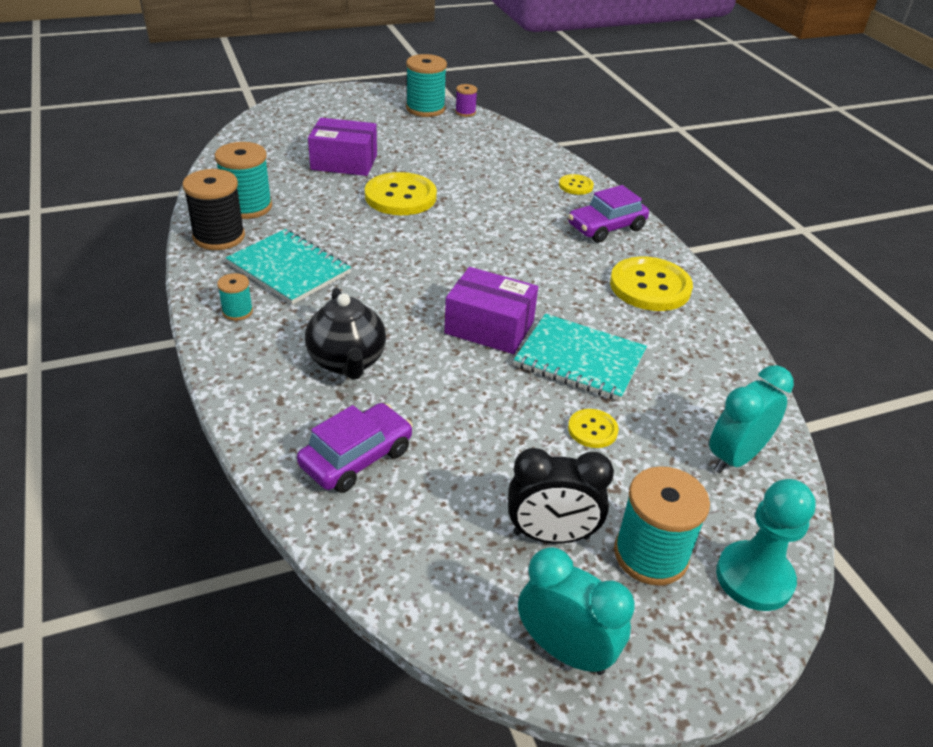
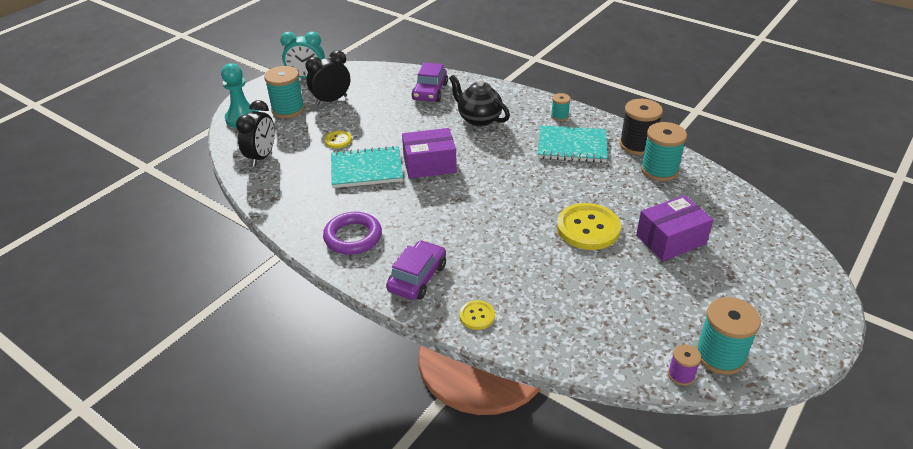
camera: 150 degrees right, 0 degrees up
(650, 286) = (353, 237): yellow button -> purple ring
(735, 457) = (262, 157): turquoise clock -> black clock

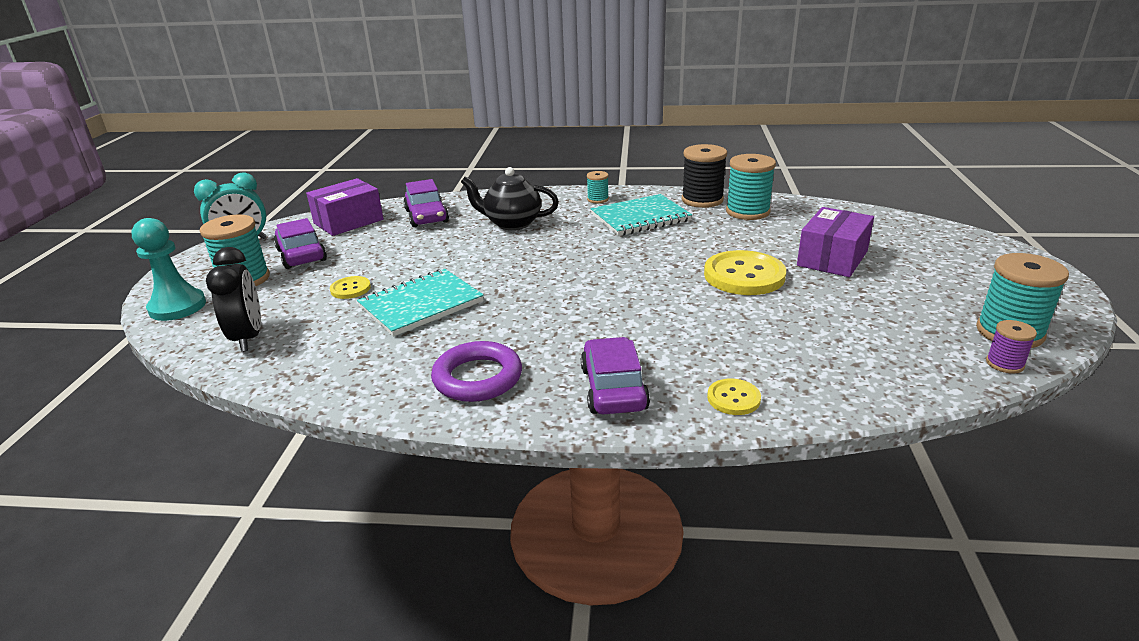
camera: 30 degrees left, 10 degrees down
(331, 100) = (301, 255): black clock -> purple car
(429, 164) = (499, 276): purple box -> purple box (348, 221)

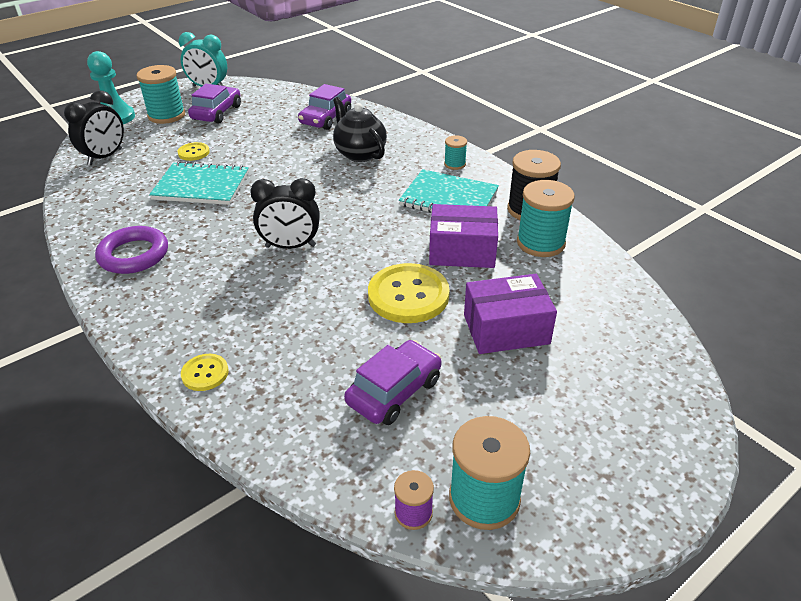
camera: 45 degrees right, 10 degrees up
(348, 221) = (280, 99): purple box -> purple box (462, 251)
(600, 297) = (290, 246): none -> black clock
(613, 388) = (169, 314): purple car -> purple car (394, 391)

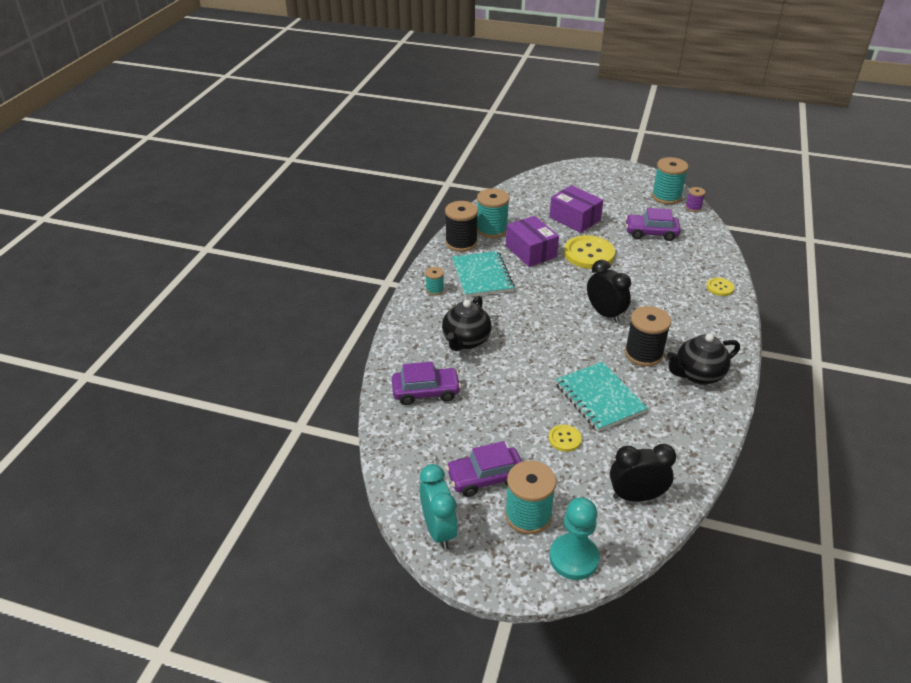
camera: 125 degrees left, 0 degrees up
(134, 255) = (698, 375): purple ring -> black teapot
(206, 238) = (643, 354): none -> black spool

